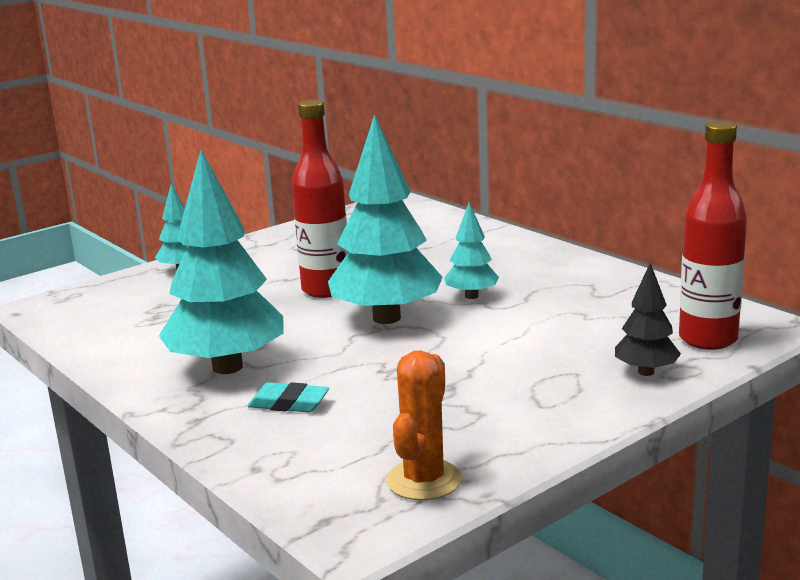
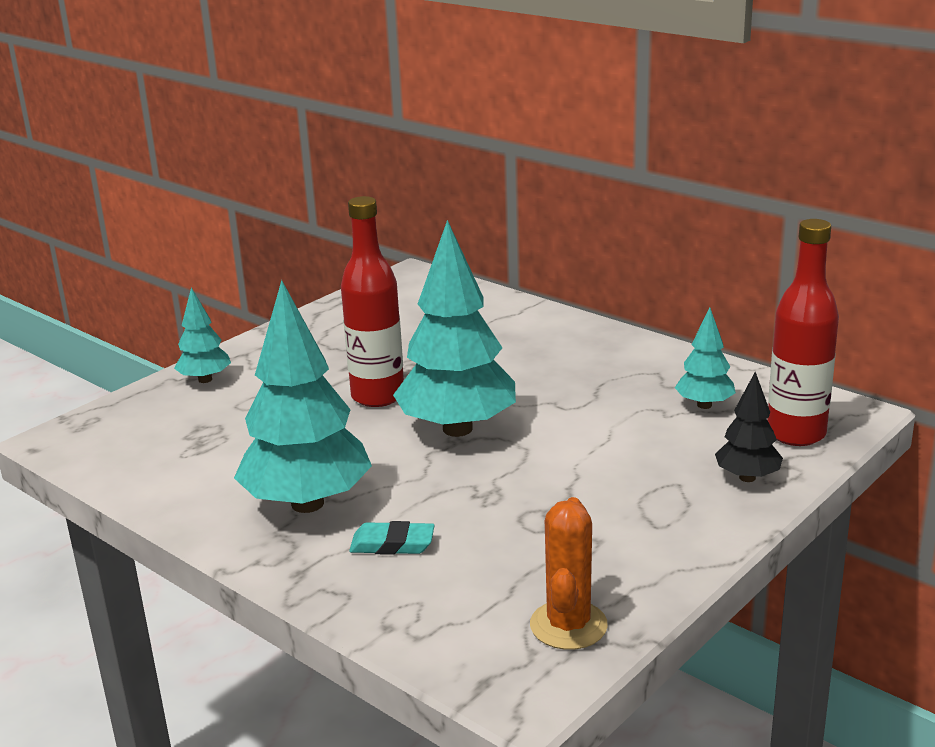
camera: 10 degrees left, 5 degrees up
(471, 296) = (538, 395): turquoise tree -> turquoise tree (704, 405)

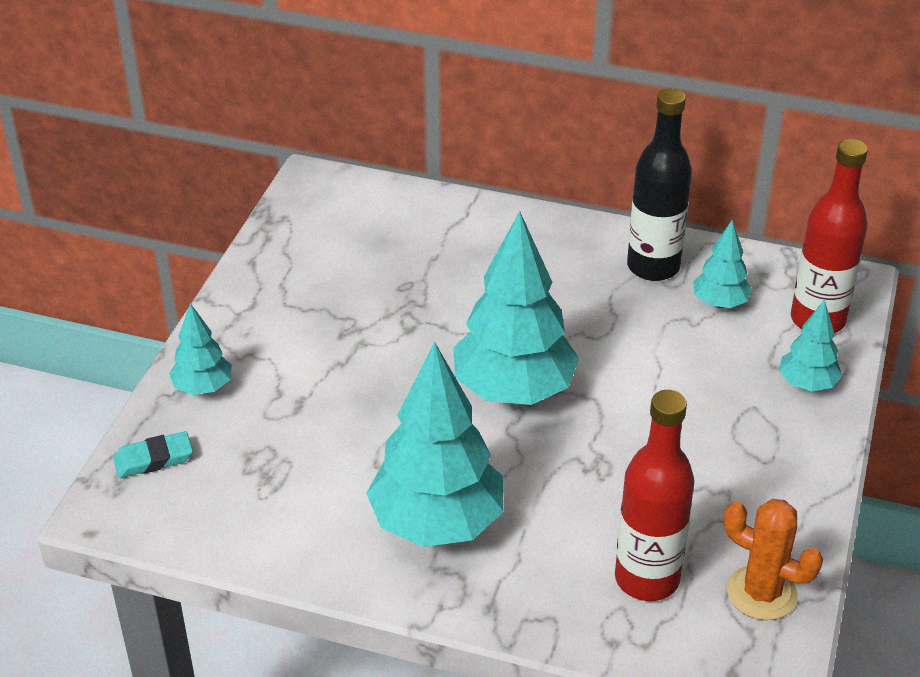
camera: 25 degrees left, 15 degrees up
(378, 396) = (404, 366): red bottle -> red bottle (647, 579)
(392, 544) = (552, 549): turquoise eraser -> turquoise eraser (154, 459)
(568, 625) = (761, 593): orange cactus -> orange cactus turned 45 degrees counterclockwise
(659, 370) = (653, 267): none -> black bottle
(747, 477) = (807, 384): black tree -> turquoise tree

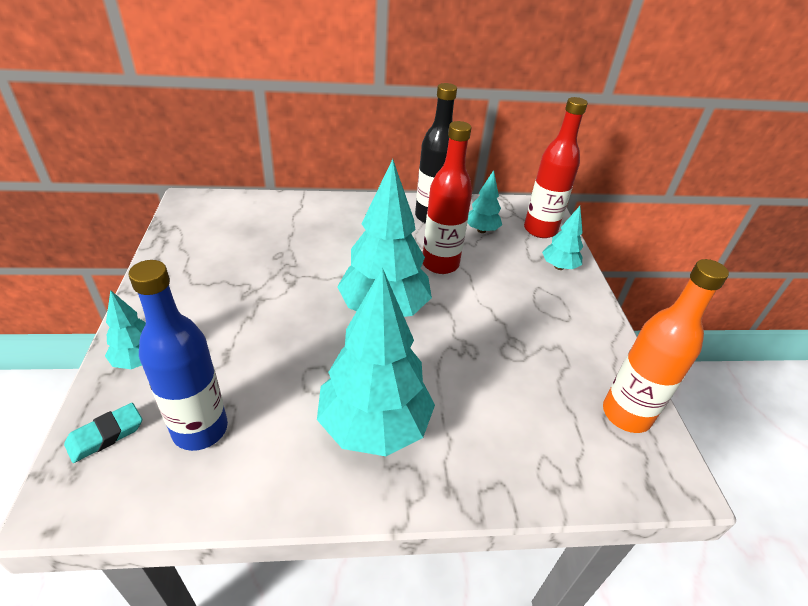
camera: 25 degrees left, 0 degrees up
(248, 478) = (200, 429): none -> blue bottle
(647, 579) = (547, 427): red bottle -> red bottle (440, 264)
(761, 593) = (626, 414): orange cactus -> orange bottle

